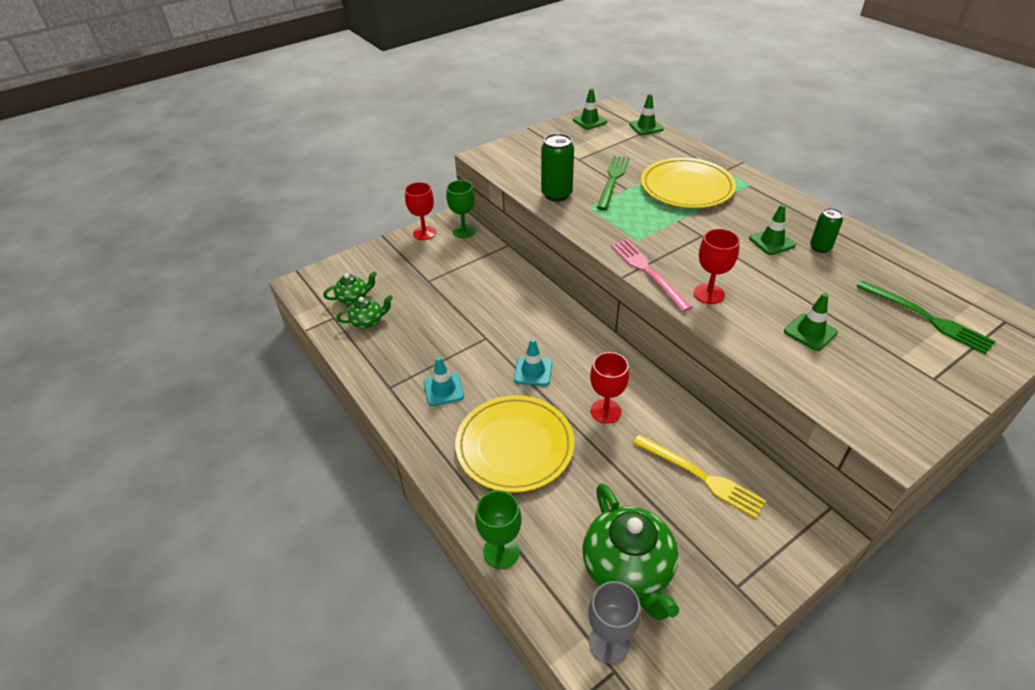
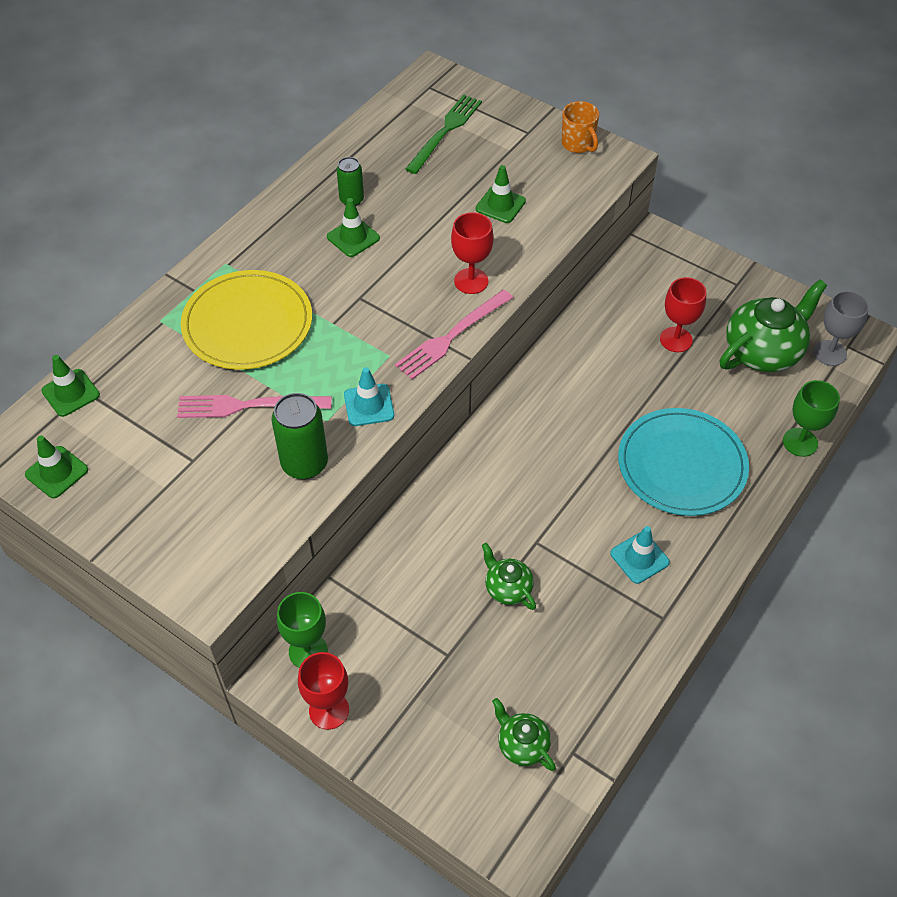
camera: 110 degrees left, 10 degrees up
(368, 321) = (562, 699): green teapot -> green teapot (507, 588)
(515, 445) = (681, 465): yellow plate -> turquoise plate
(533, 371) = (571, 476): turquoise traffic cone -> turquoise traffic cone (369, 405)
(605, 411) = (599, 398): red goblet -> red goblet (676, 339)
(613, 180) = (248, 406): green fork -> pink fork
(701, 476) = (643, 316): yellow fork -> none
(916, 415) = (578, 144): none -> orange mug

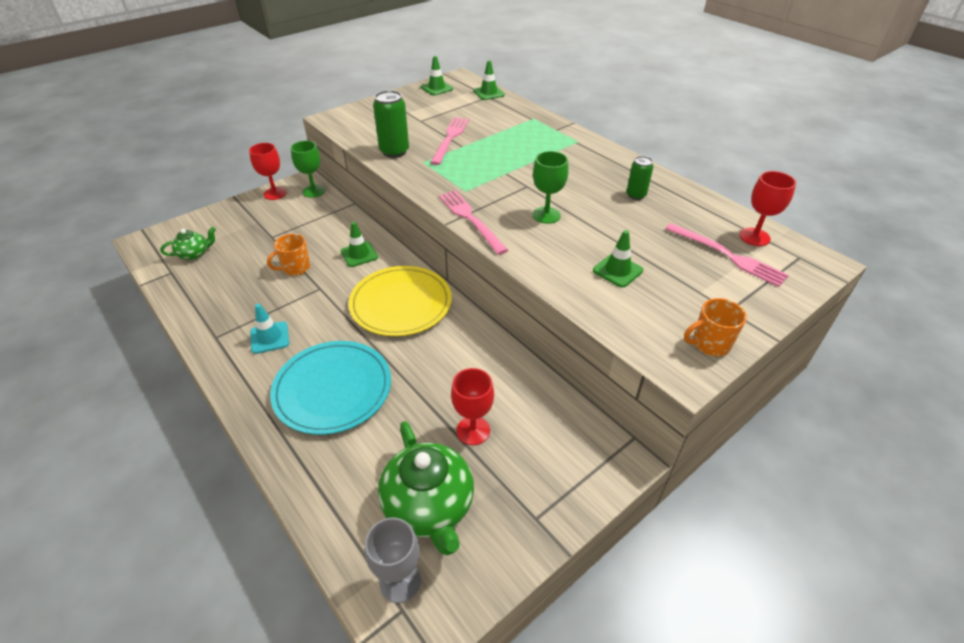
camera: 105 degrees right, 10 degrees down
(247, 323) = (519, 144): yellow plate -> yellow plate (401, 303)
(353, 237) = (591, 191): green traffic cone -> green traffic cone (359, 254)
(369, 405) = (426, 177): turquoise traffic cone -> none
(445, 132) = (727, 256): green fork -> pink fork
(471, 281) = (526, 238): red goblet -> red goblet (754, 237)
(507, 588) = (295, 268): green teapot -> orange mug
(800, 442) = (303, 494): green goblet -> green goblet (546, 215)

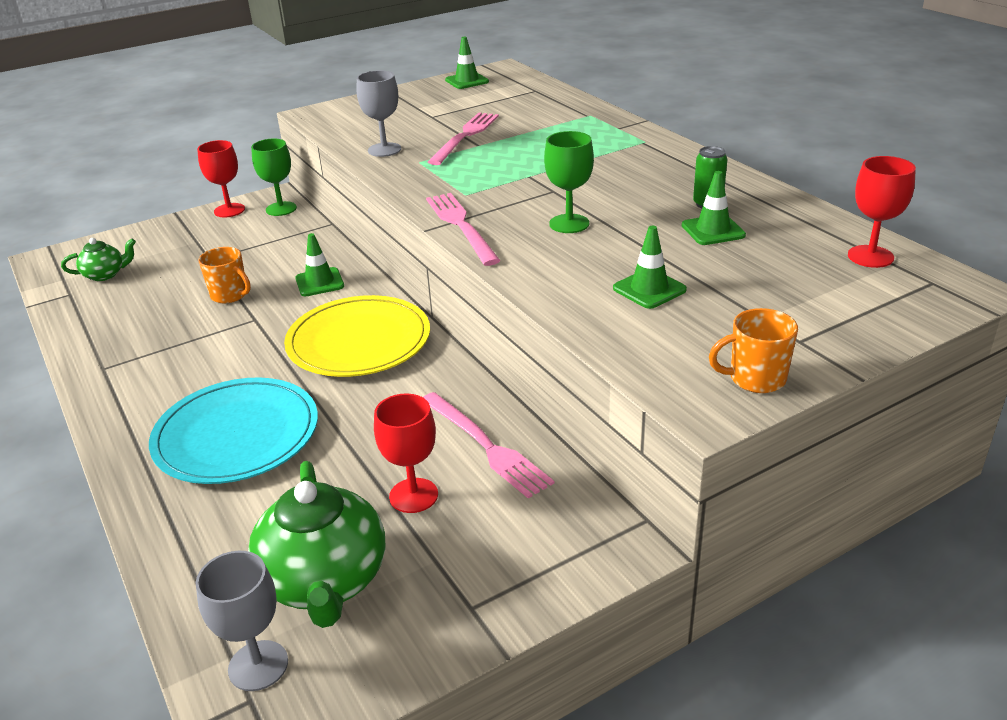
camera: 10 degrees right, 10 degrees down
(269, 337) = (172, 372): turquoise traffic cone -> none
(295, 268) = (230, 295): orange mug -> orange mug turned 120 degrees counterclockwise
(394, 151) = (384, 150): green can -> grey goblet
(488, 93) = (537, 86): green traffic cone -> green traffic cone (713, 230)
(727, 256) = (820, 277): pink fork -> pink fork (486, 446)

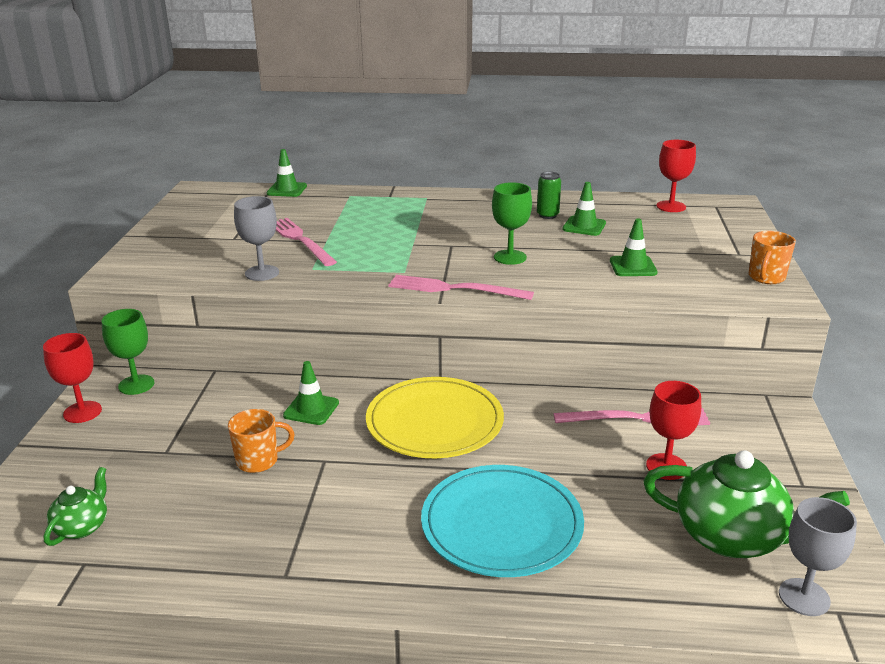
camera: 55 degrees left, 5 degrees down
(467, 81) = (191, 206): green traffic cone -> green traffic cone (287, 190)

